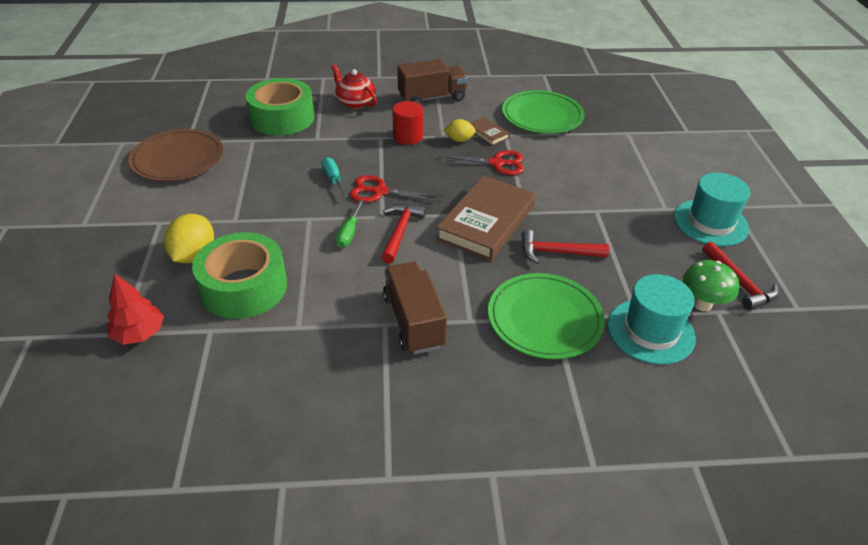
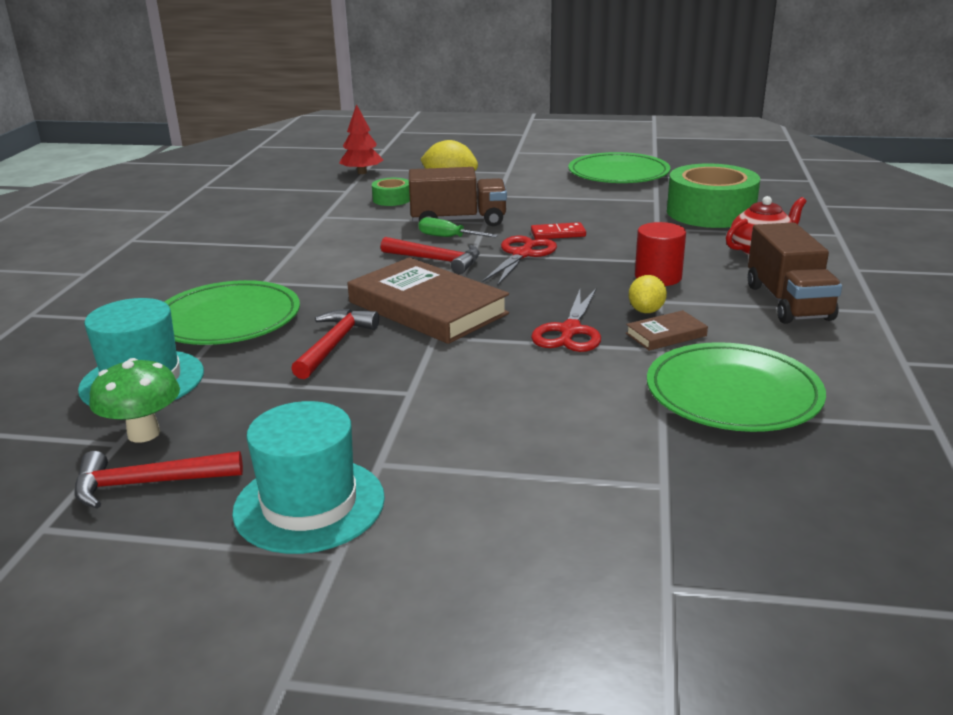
camera: 105 degrees right, 15 degrees down
(178, 159) = (618, 174): brown plate -> green plate
(244, 287) = (392, 199): green tape -> green tape, size x0.47
(333, 179) = (558, 234): turquoise screwdriver -> red domino
(413, 321) = (287, 258): brown truck -> brown truck (458, 221)

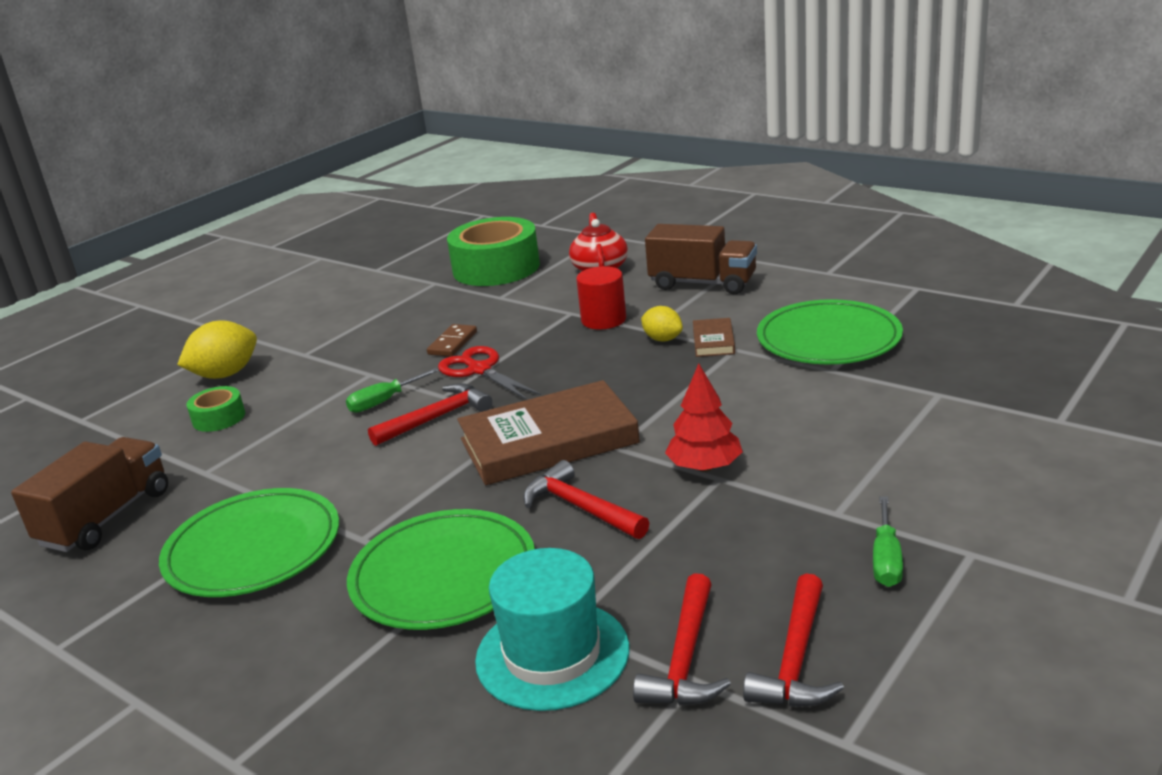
camera: 60 degrees left, 0 degrees up
(144, 433) = (685, 658): green mushroom -> red hammer
(309, 504) = (886, 559): turquoise hat -> green screwdriver
(362, 172) = (91, 425): red tree -> red tree (704, 467)
(458, 221) = (346, 388): brown truck -> brown truck (106, 518)
(558, 234) = (452, 343): red domino -> brown domino
(570, 331) = (668, 379): red scissors -> none
(618, 174) = (342, 284): green plate -> green plate (253, 549)

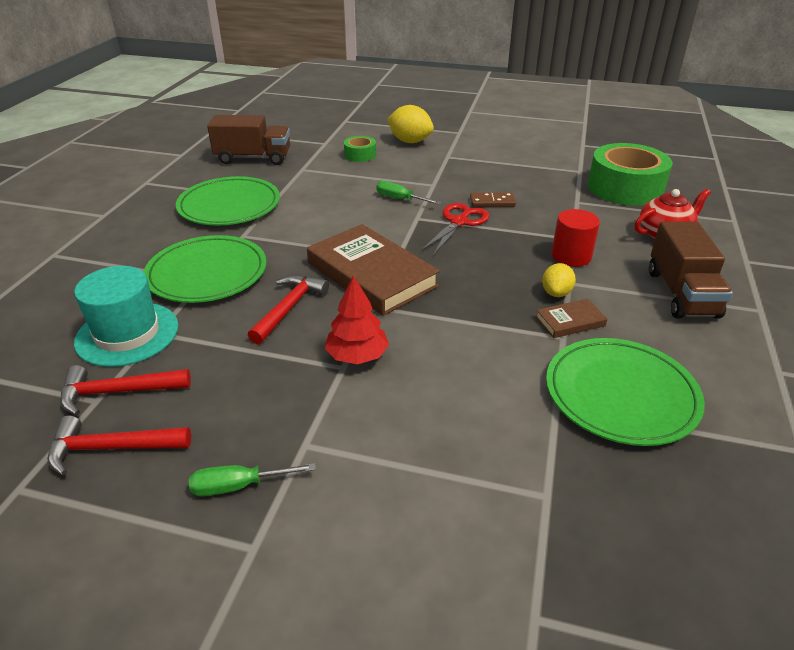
camera: 65 degrees right, 10 degrees up
(436, 418) = (386, 223): red hammer -> none

